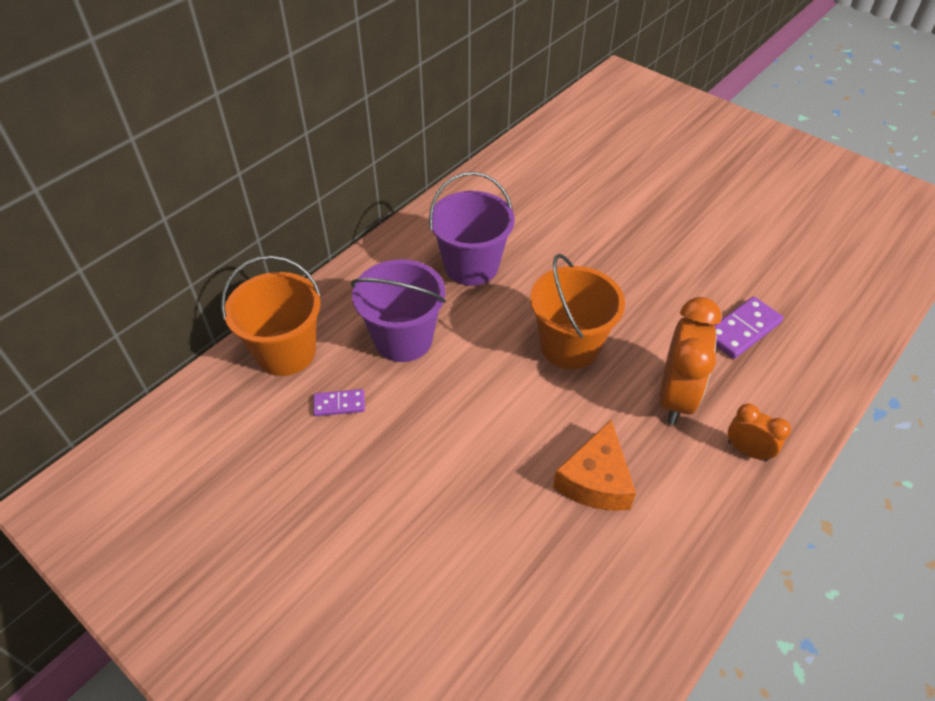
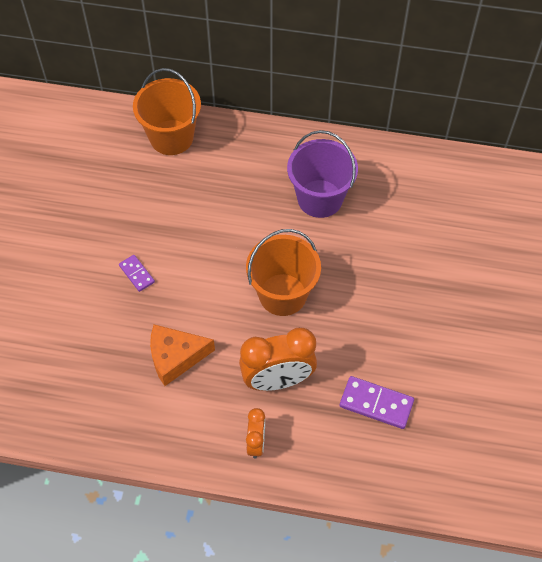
camera: 60 degrees right, 10 degrees up
(339, 404) = (149, 188): purple domino -> purple domino (136, 274)
(403, 339) = (224, 194): purple bucket -> none

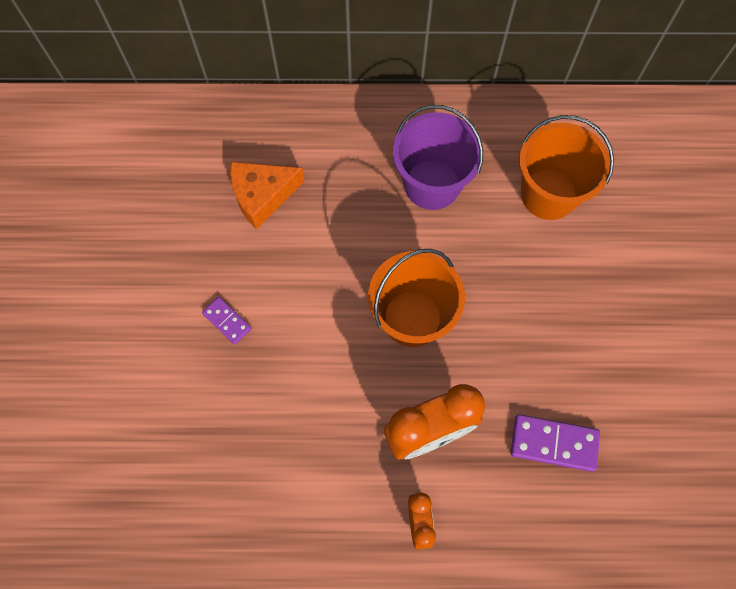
camera: 10 degrees left, 10 degrees up
(171, 137) = (234, 132): orange bucket -> orange bucket (548, 194)
(175, 357) = (297, 425): orange cheese -> orange cheese (262, 196)

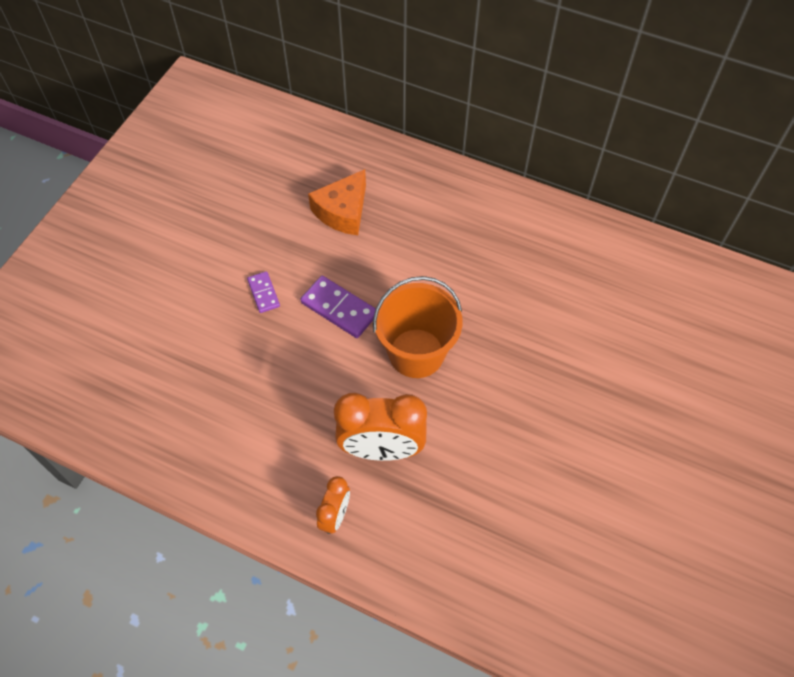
camera: 25 degrees right, 10 degrees down
(262, 196) = (343, 211): orange cheese -> orange cheese turned 60 degrees counterclockwise
(432, 184) = (489, 256): purple bucket -> none
(548, 194) = (589, 303): orange bucket -> none
(554, 443) = (487, 505): purple domino -> purple domino (339, 308)

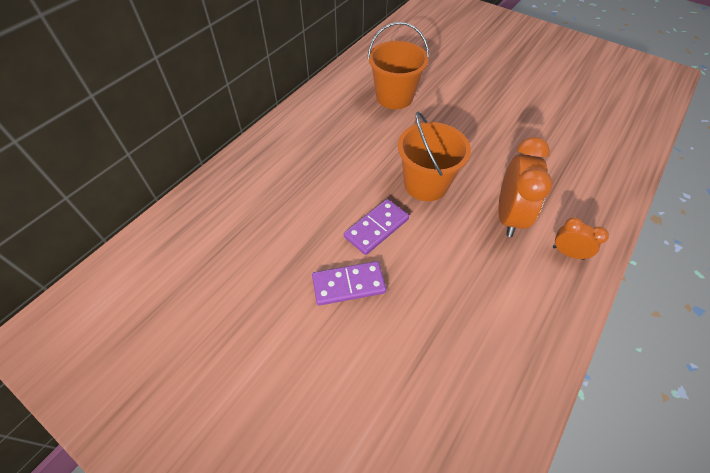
camera: 80 degrees left, 5 degrees down
(263, 293) = (348, 285): purple domino -> purple domino, size x1.66
(343, 211) = (274, 213): orange cheese -> none
(576, 302) = (394, 97): none -> orange bucket

